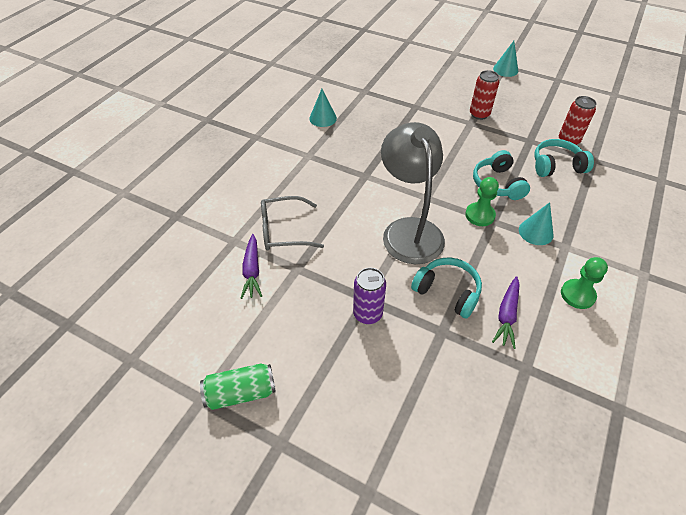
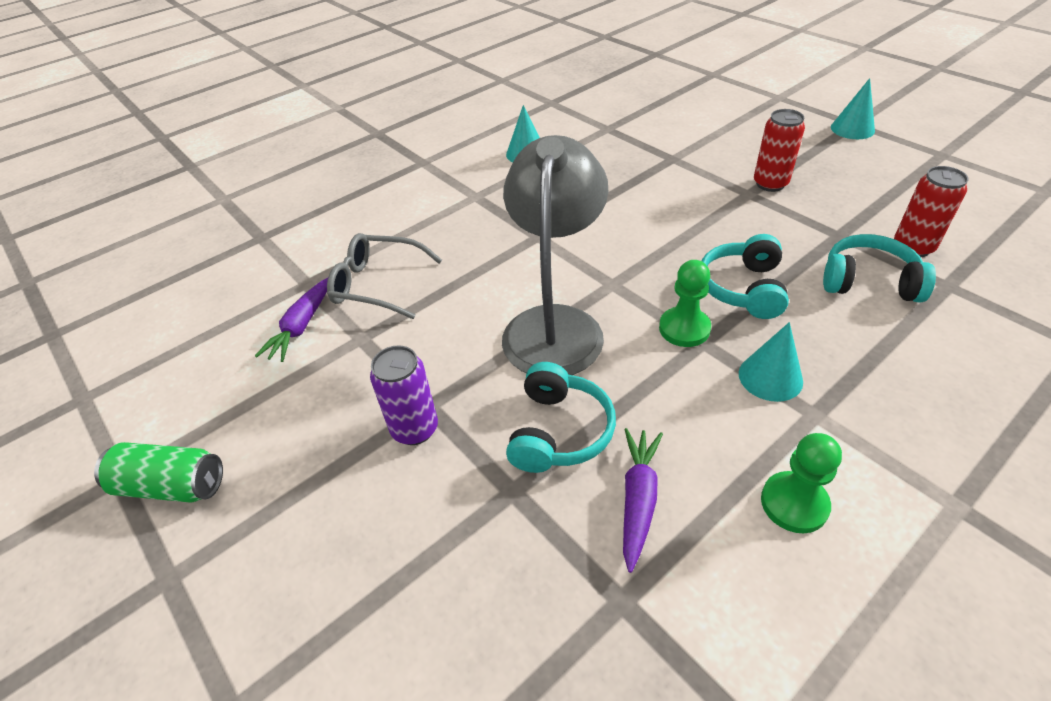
camera: 25 degrees right, 5 degrees down
(447, 292) = (559, 431): turquoise headphones -> turquoise headphones turned 45 degrees clockwise
(506, 315) = (638, 499): purple carrot -> purple carrot turned 150 degrees clockwise

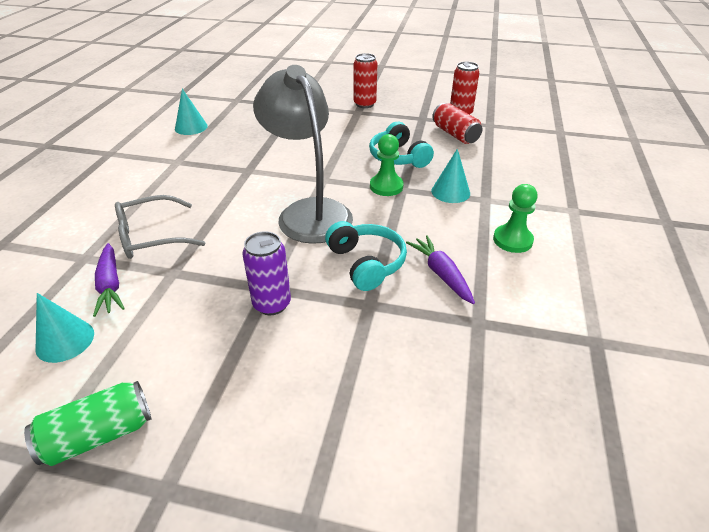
camera: 40 degrees left, 5 degrees down
(852, 129) = (382, 68): turquoise cone -> turquoise cone (65, 340)
(868, 282) = (455, 134): turquoise headphones -> red can

